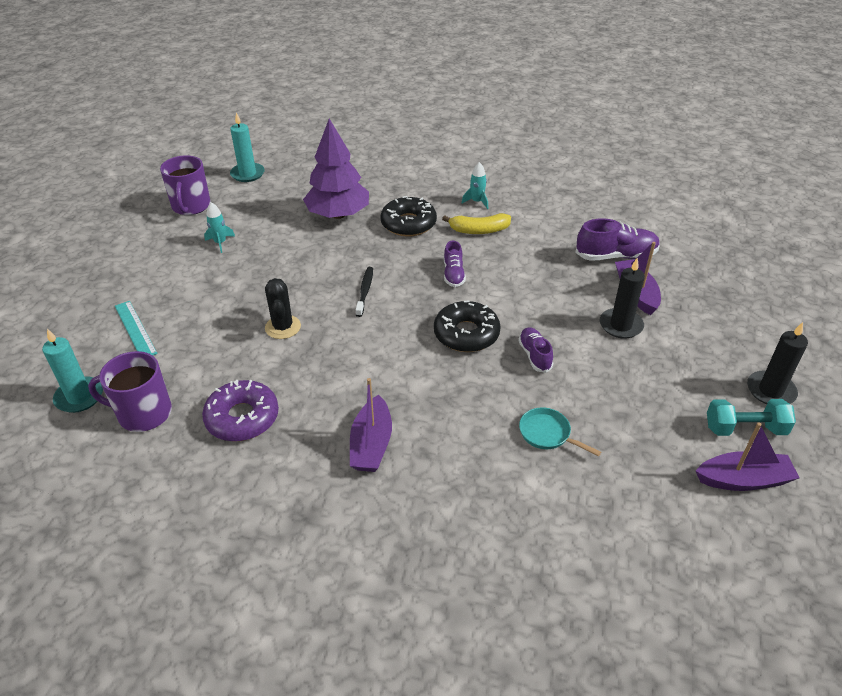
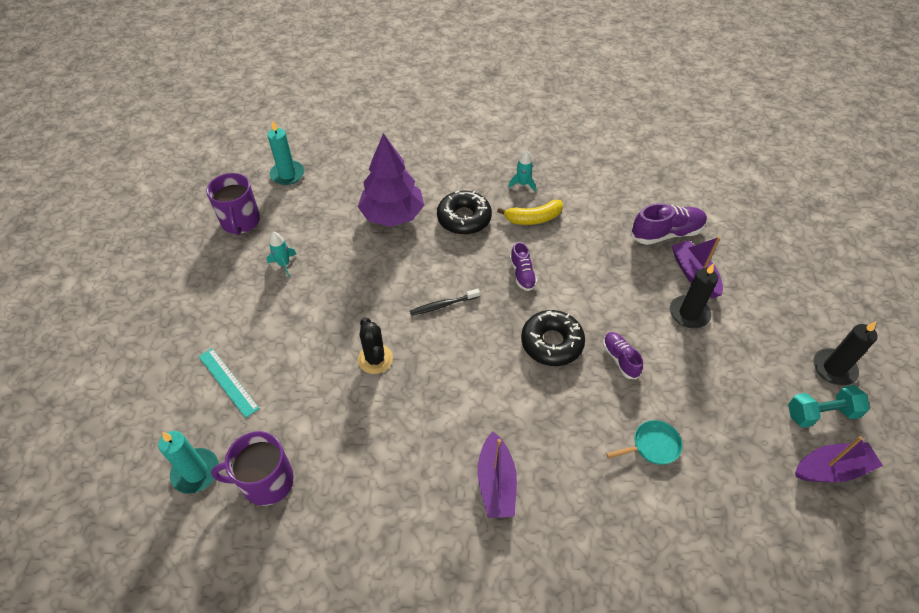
camera: 10 degrees left, 10 degrees up
(242, 418) = (365, 472): purple donut -> none
(365, 291) = (443, 305): black toothbrush -> black toothbrush turned 105 degrees counterclockwise
(547, 434) = (652, 446): turquoise pan -> turquoise pan turned 135 degrees clockwise

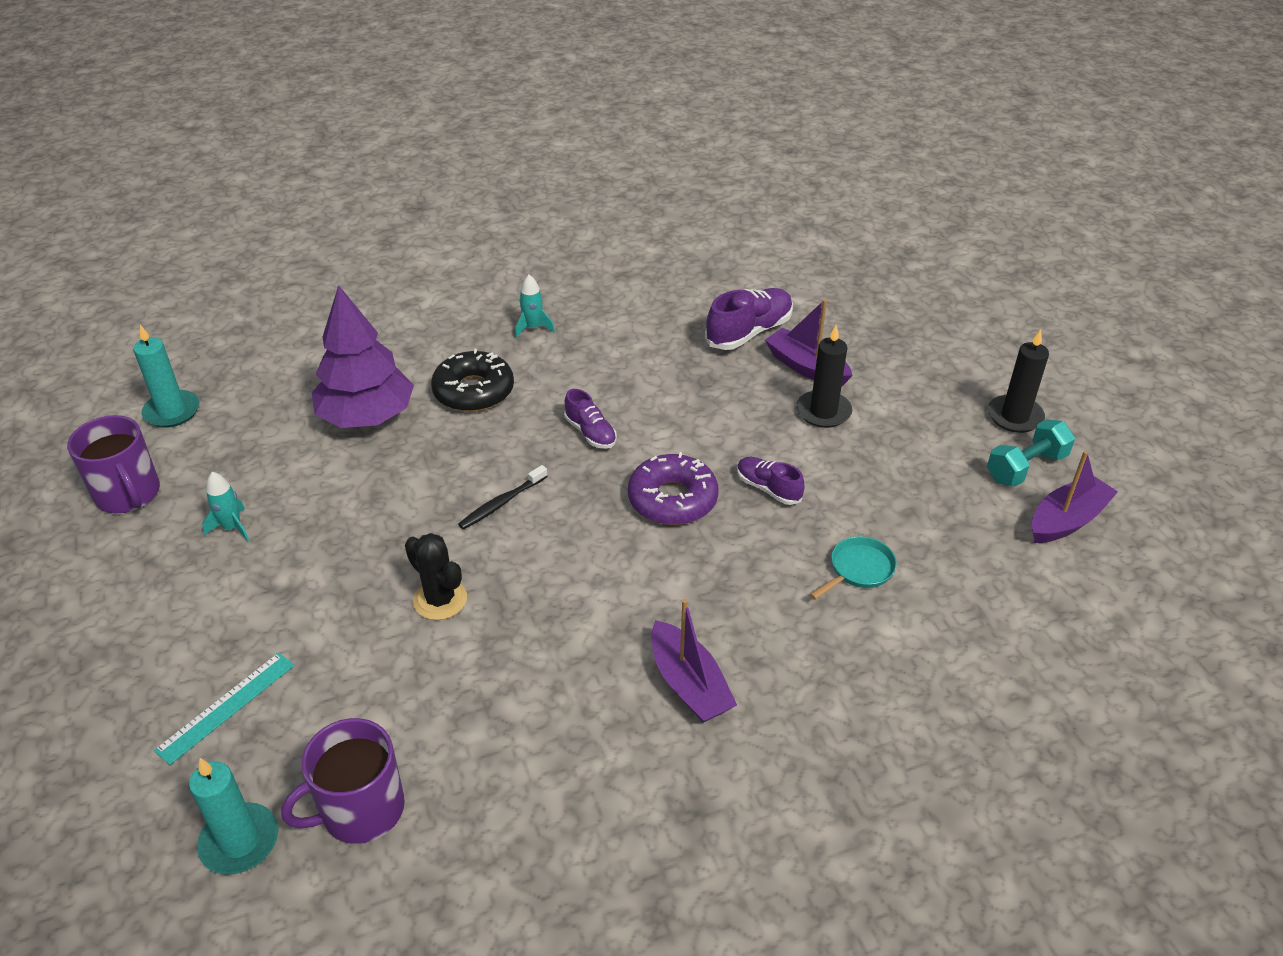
camera: 25 degrees left, 10 degrees down
(228, 382) = (226, 707): turquoise ruler -> turquoise ruler turned 75 degrees counterclockwise
(533, 218) = (569, 364): yellow banana -> none
(551, 343) = (672, 499): black donut -> purple donut

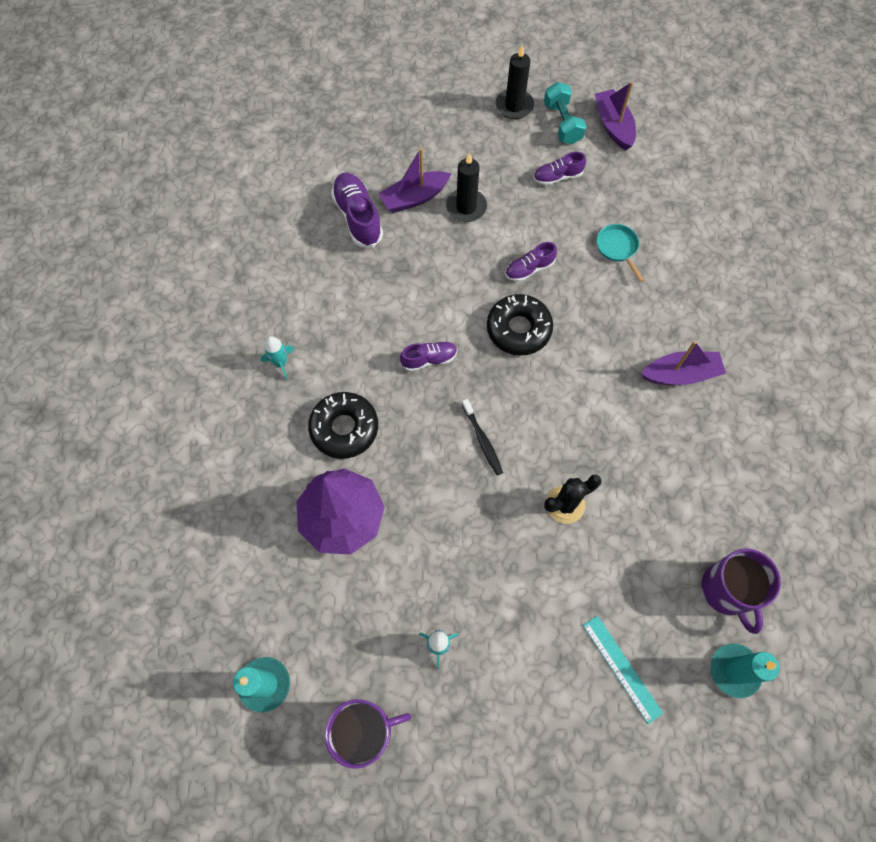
camera: 70 degrees left, 25 degrees up
(672, 499) = (518, 329): purple donut -> black donut
(933, 482) = (557, 177): none -> purple shoe

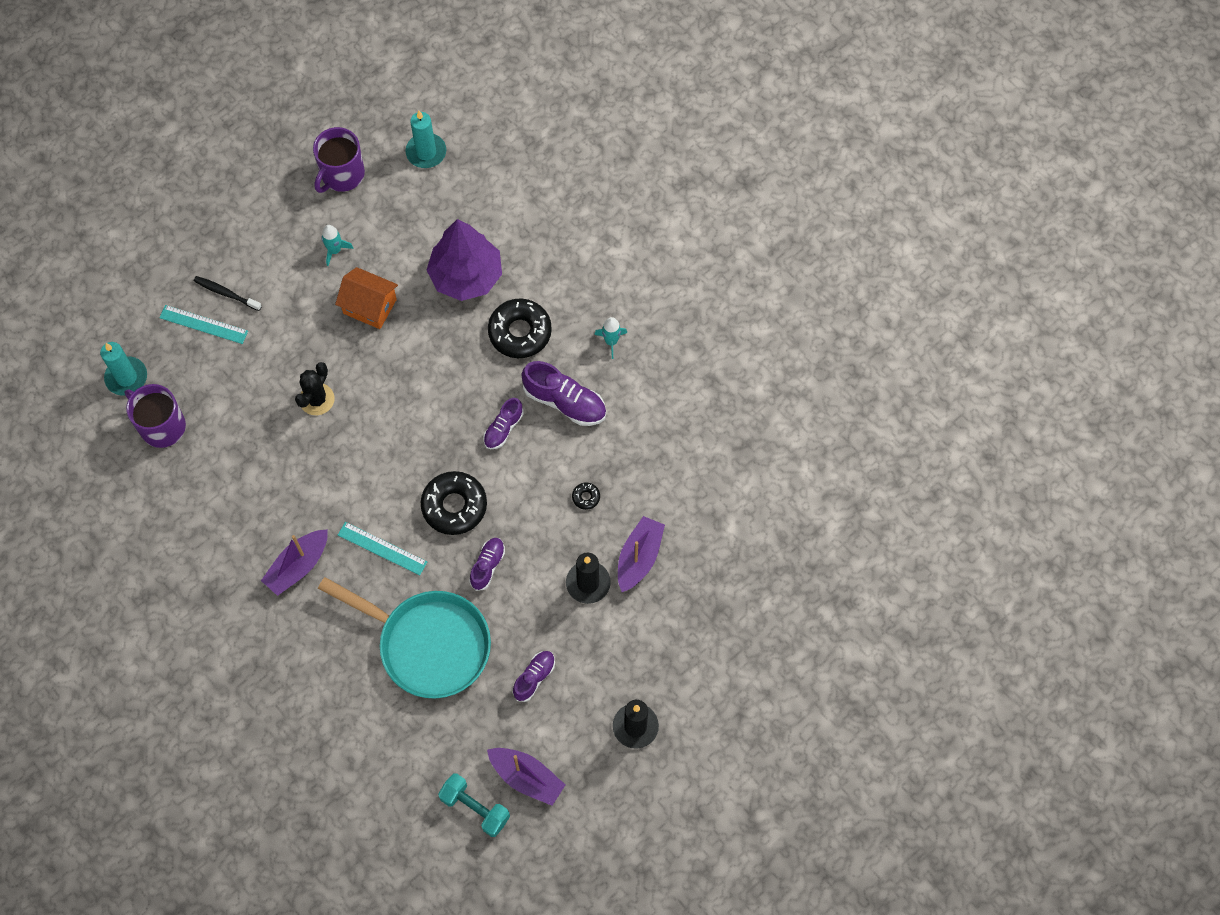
camera: 140 degrees right, 0 degrees up
(358, 217) = (669, 502): purple shoe -> purple shoe (565, 402)
(413, 263) = (586, 497): none -> black donut
(451, 557) = (370, 306): none -> orange house
(482, 440) = (412, 399): black toothbrush -> black toothbrush (226, 293)
(562, 123) = (575, 742): turquoise dumbbell -> turquoise dumbbell (475, 808)
(601, 339) = (382, 548): none -> turquoise ruler
(618, 248) = (428, 644): turquoise pan -> turquoise pan, size x2.41

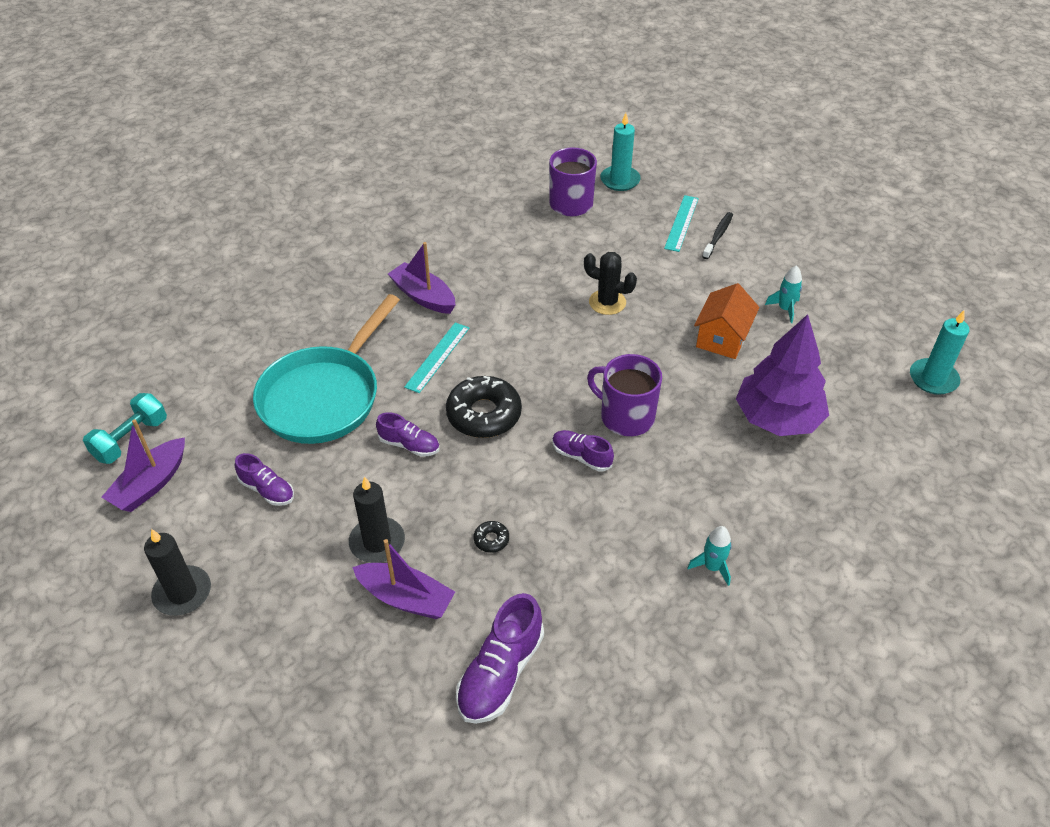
camera: 90 degrees right, 20 degrees down
(342, 174) = (880, 311): purple mug -> purple mug (626, 416)
(520, 332) = (711, 470): black donut -> none
(565, 402) = (621, 517): purple shoe -> purple shoe (500, 673)

